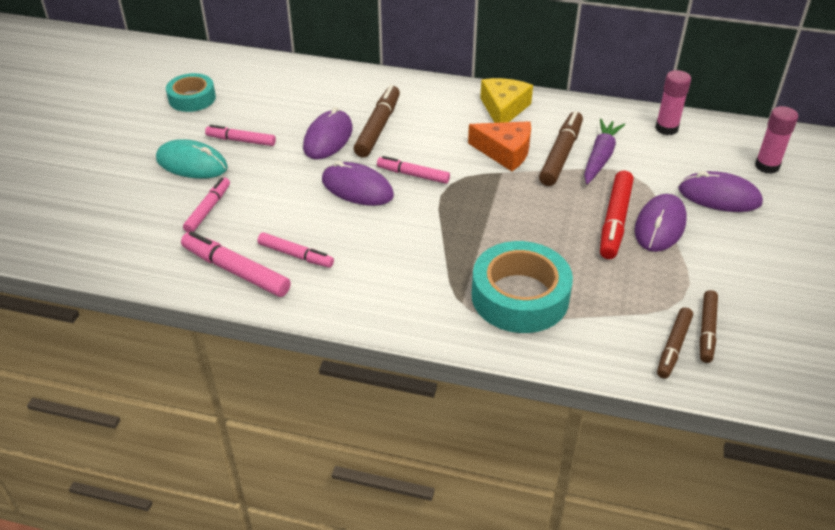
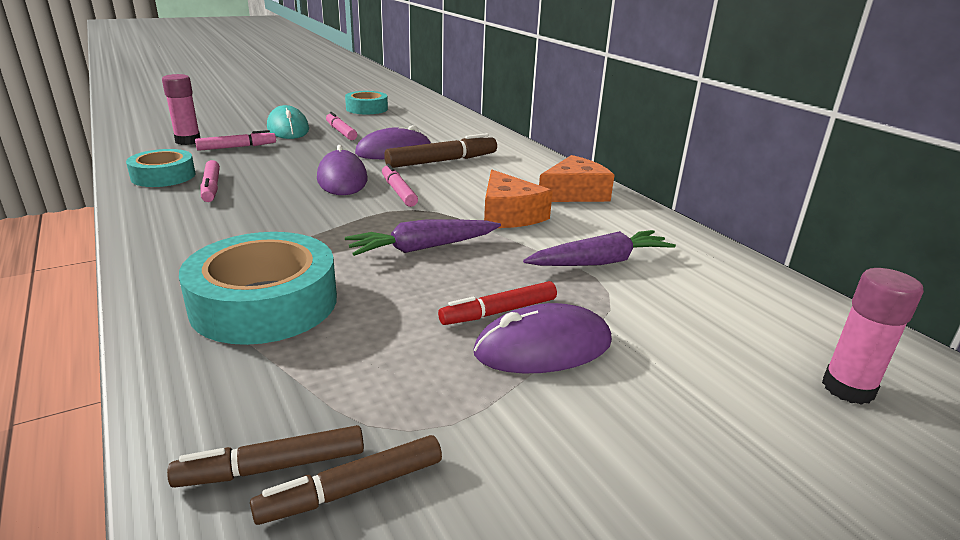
camera: 45 degrees right, 15 degrees down
(236, 271) = (163, 176): pink marker -> turquoise tape
(503, 109) = (574, 193): yellow cheese -> orange cheese
(513, 208) = (423, 248): none -> purple carrot
(561, 155) = (560, 241): brown marker -> none
(615, 221) = (499, 312): red marker -> red marker, size x0.65
(666, 128) = (741, 281): pink glue stick -> pink glue stick (188, 141)
(719, 196) = (693, 372): purple mouse -> none

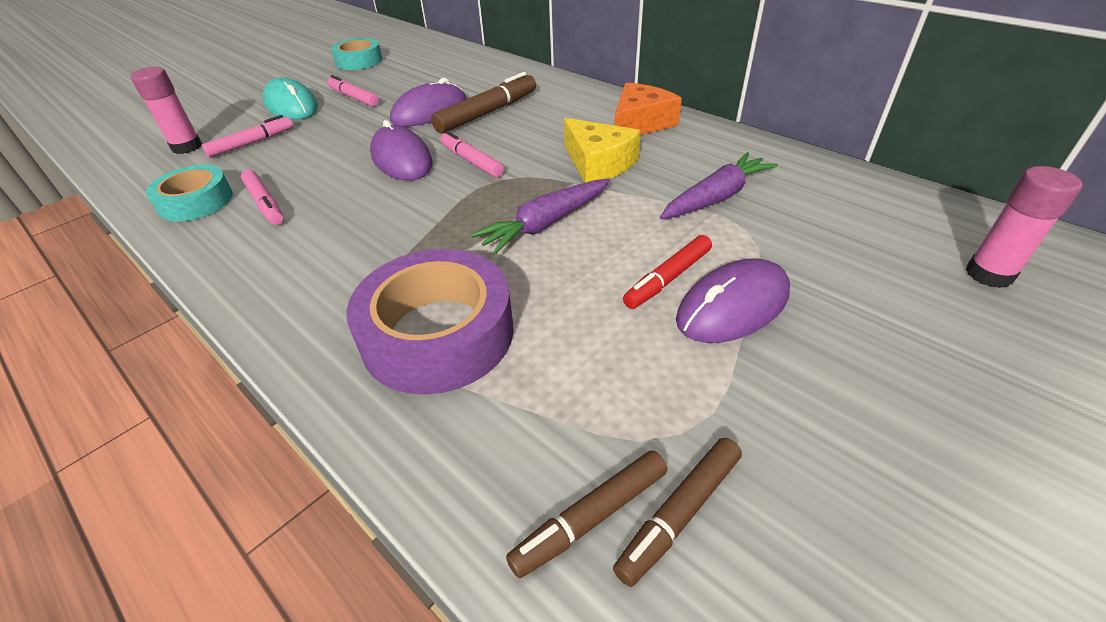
camera: 15 degrees left, 15 degrees up
(264, 303) = (438, 334): turquoise tape -> purple tape
(509, 215) = (598, 163): orange cheese -> yellow cheese

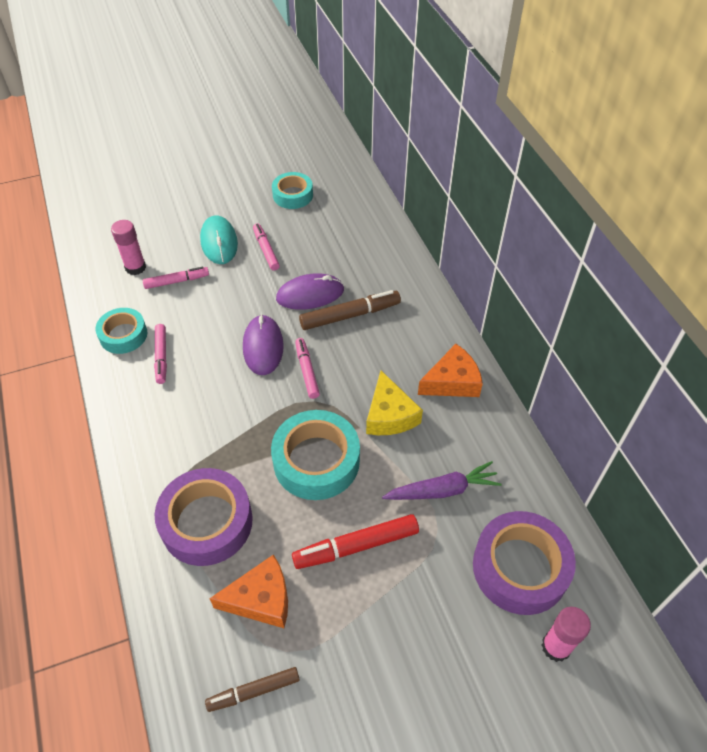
camera: 25 degrees right, 10 degrees up
(546, 224) = (316, 461): purple carrot -> turquoise tape
(589, 386) = (261, 599): none -> orange cheese
(591, 518) = (215, 671): brown marker -> none
(668, 279) = (356, 546): red marker -> red marker, size x1.53
(733, 306) = (377, 587): purple mouse -> none
(867, 226) = (520, 567): none -> purple tape

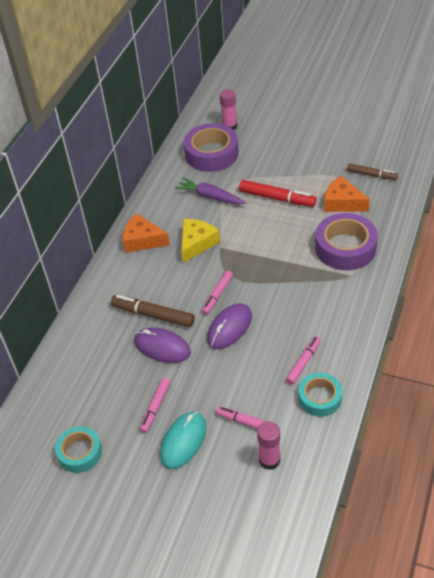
camera: 135 degrees left, 5 degrees down
(316, 461) = (260, 244): turquoise tape -> none

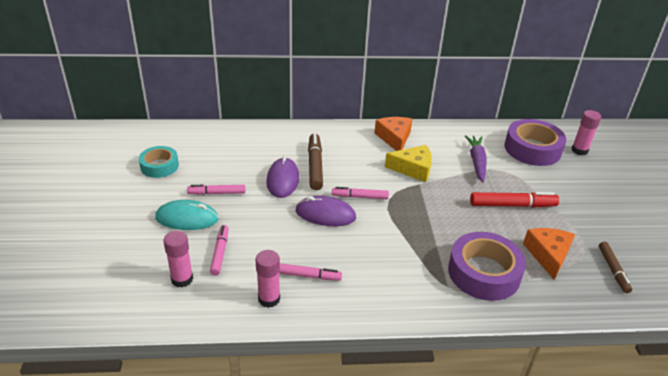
camera: 60 degrees right, 10 degrees down
(277, 198) = (512, 205): red marker -> red marker turned 90 degrees counterclockwise
(319, 398) = (269, 299): turquoise tape -> pink glue stick

